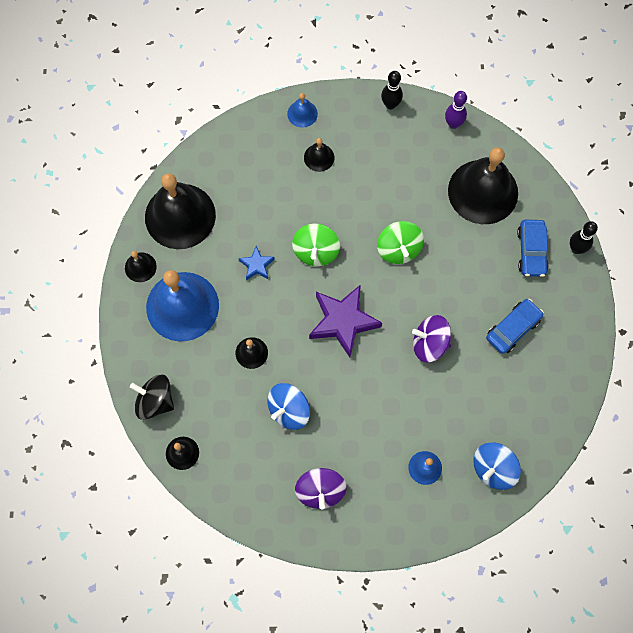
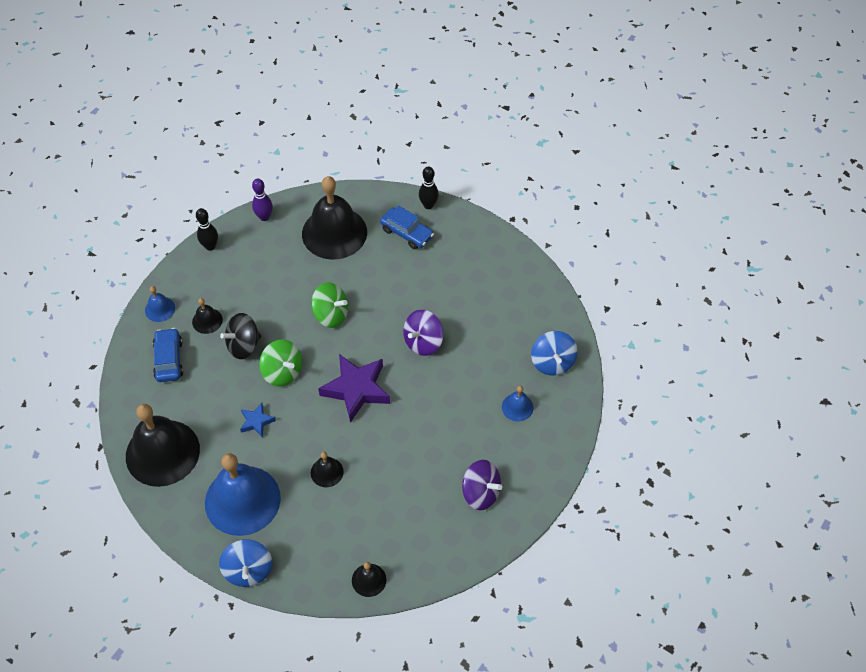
camera: 55 degrees left, 15 degrees down
(140, 267) = (179, 512): black bell -> none
(155, 401) = (307, 574): black spinning top -> black spinning top (243, 345)
(289, 410) = (397, 474): blue spinning top -> blue spinning top (248, 570)
(513, 329) = (456, 281): blue car -> blue car (169, 360)

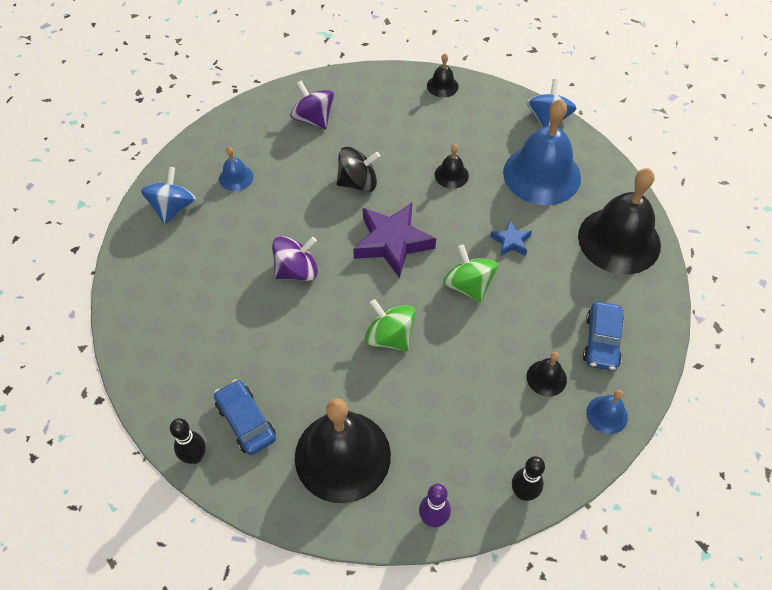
camera: 160 degrees left, 0 degrees up
(243, 345) = (506, 331): black spinning top -> black spinning top (358, 183)

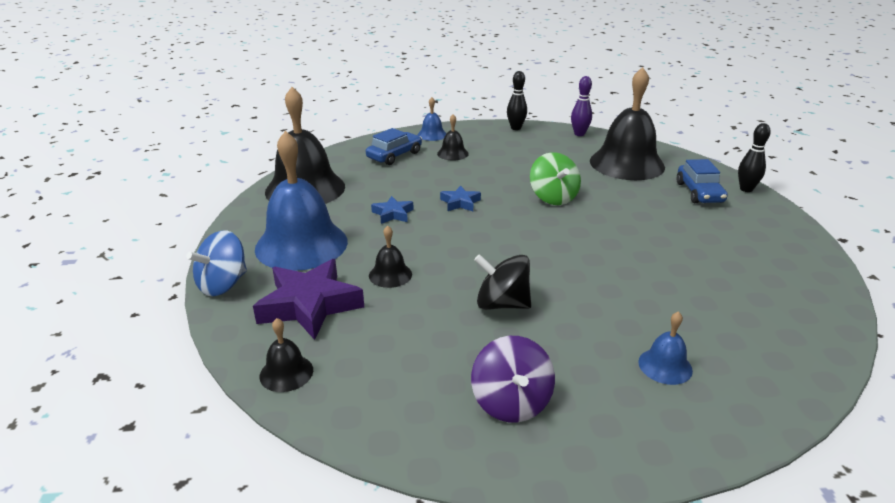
camera: 150 degrees left, 25 degrees down
(173, 208) = (767, 361): blue spinning top -> none
(297, 271) = (618, 256): purple spinning top -> none
(392, 243) = (504, 246): purple star -> purple star (310, 305)
(468, 285) = (460, 203): green spinning top -> blue star

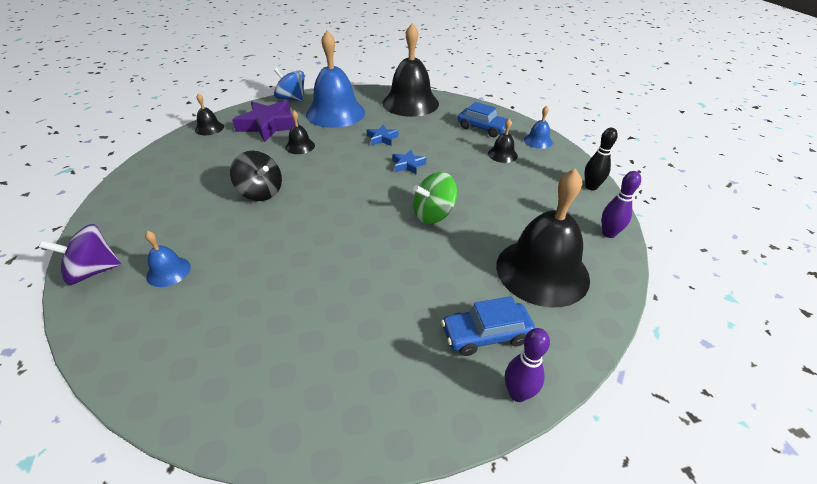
camera: 80 degrees right, 10 degrees up
(502, 304) = (260, 192): black spinning top -> black spinning top turned 120 degrees clockwise
(511, 402) = (158, 200): purple spinning top -> purple spinning top (93, 271)
(746, 189) = (518, 393): black bowling pin -> purple bowling pin

